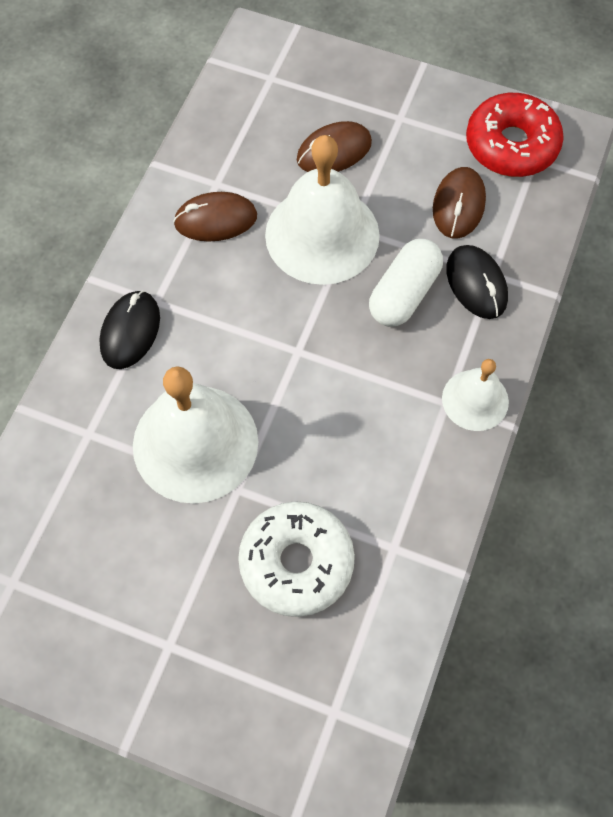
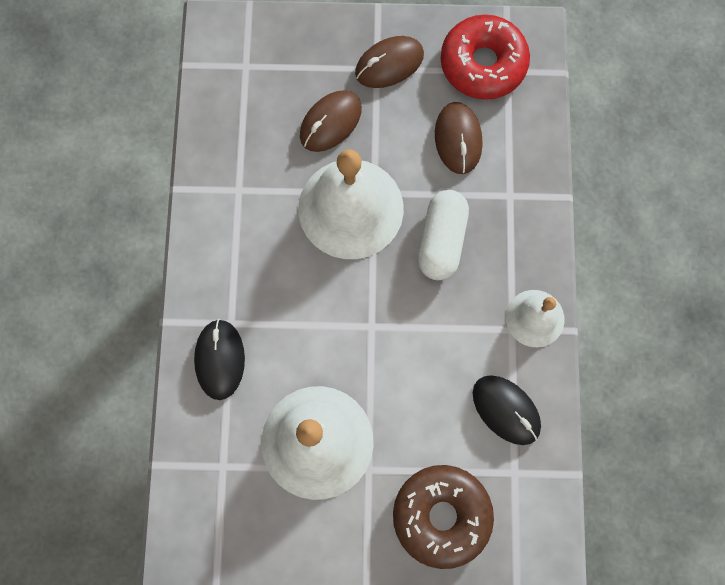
camera: 20 degrees left, 10 degrees up
(215, 220) = (252, 226): brown mouse -> brown mouse (389, 64)
(296, 562) = (441, 515): white donut -> brown donut
(476, 284) = (499, 210): black mouse -> black mouse (506, 410)

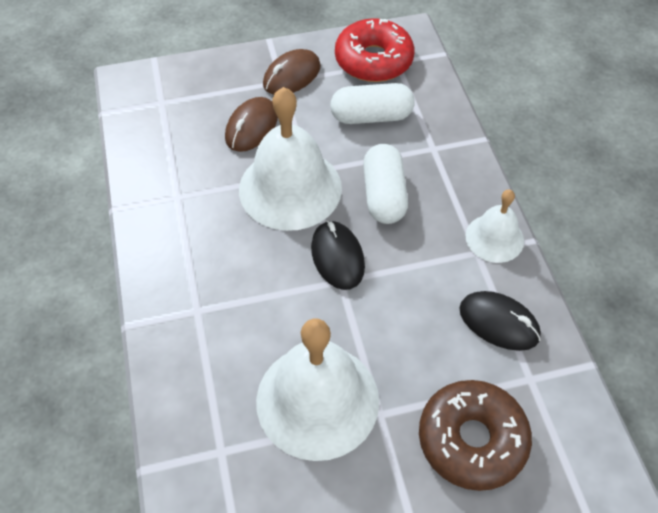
camera: 15 degrees left, 20 degrees down
(220, 359) = (193, 347): black mouse -> black mouse (337, 257)
(458, 139) = (371, 116): brown mouse -> white capsule

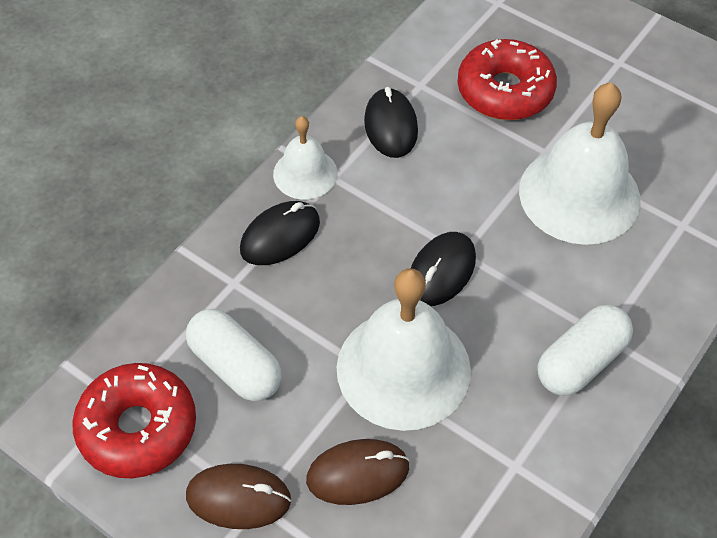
camera: 130 degrees left, 0 degrees up
(384, 195) = (335, 283): white capsule -> white capsule (581, 361)
(449, 191) = (280, 236): none -> black mouse
(471, 439) = (505, 91): brown donut -> red donut

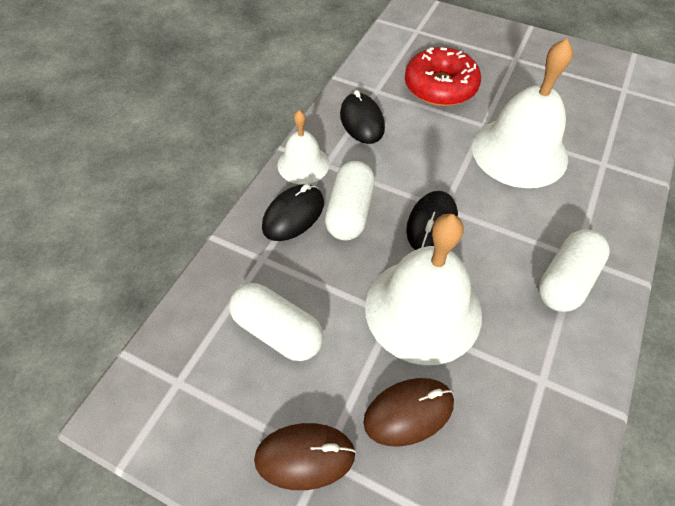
camera: 10 degrees left, 0 degrees up
(138, 428) = (198, 403): red donut -> none
(347, 242) = (350, 212): none -> white capsule

